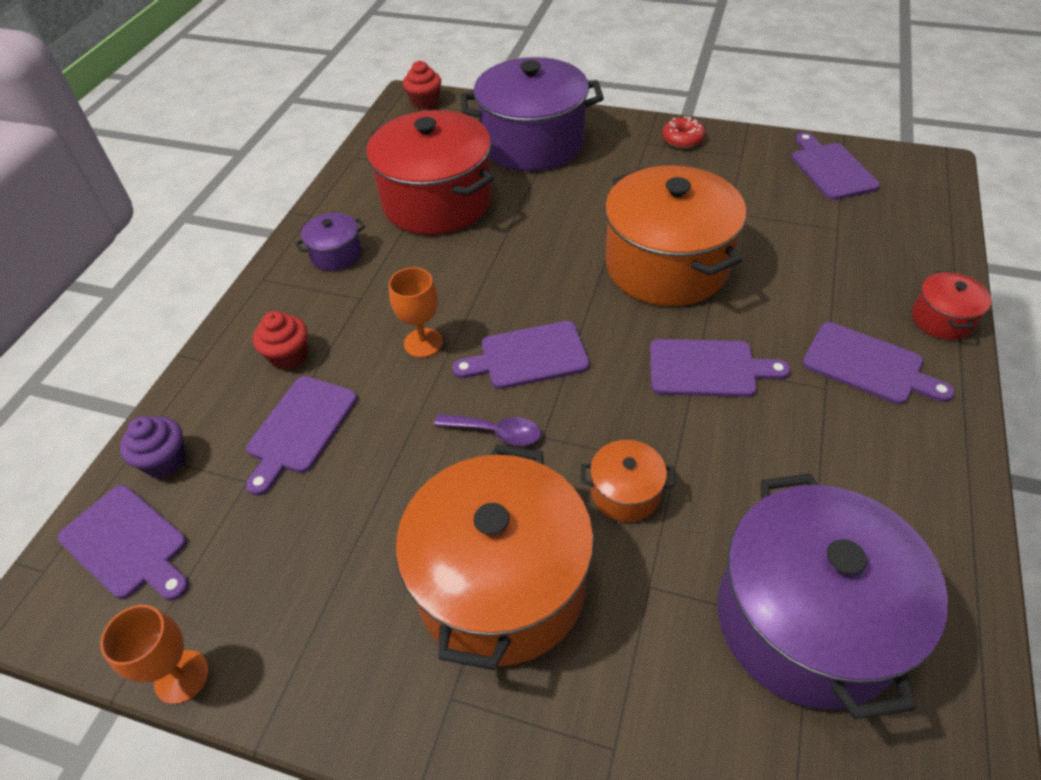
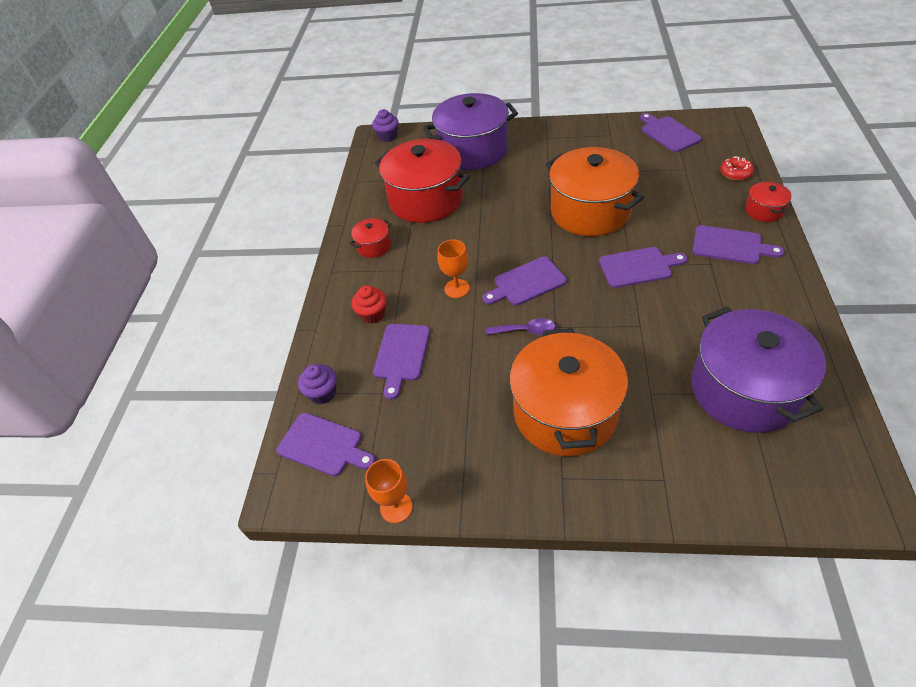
camera: 10 degrees left, 0 degrees up
(336, 254) = (374, 246): purple pot -> red pot
(425, 102) = (388, 136): red cupcake -> purple cupcake
(625, 493) = (617, 347): orange pot -> none
(682, 139) = (569, 131): red donut -> red donut (735, 173)

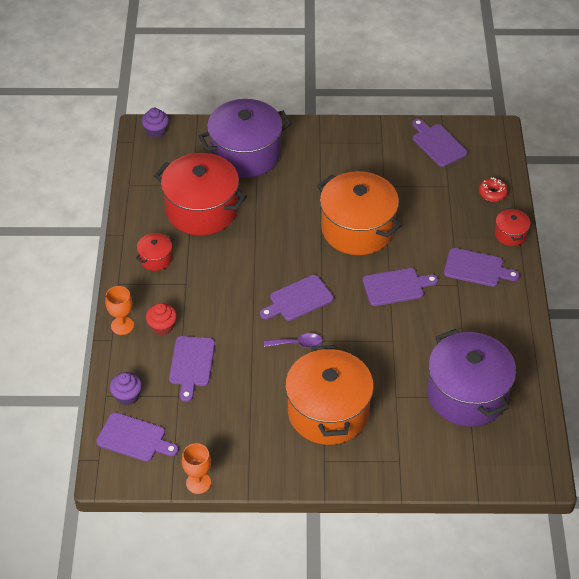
camera: 10 degrees left, 0 degrees up
(456, 288) = (236, 303): orange goblet -> orange goblet (122, 325)

